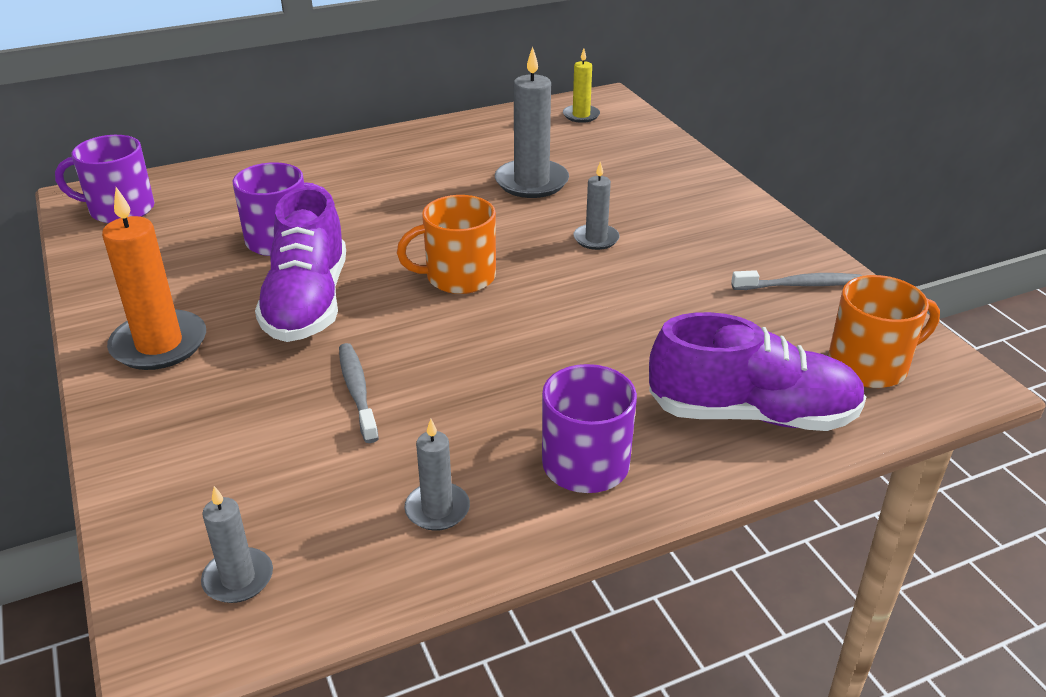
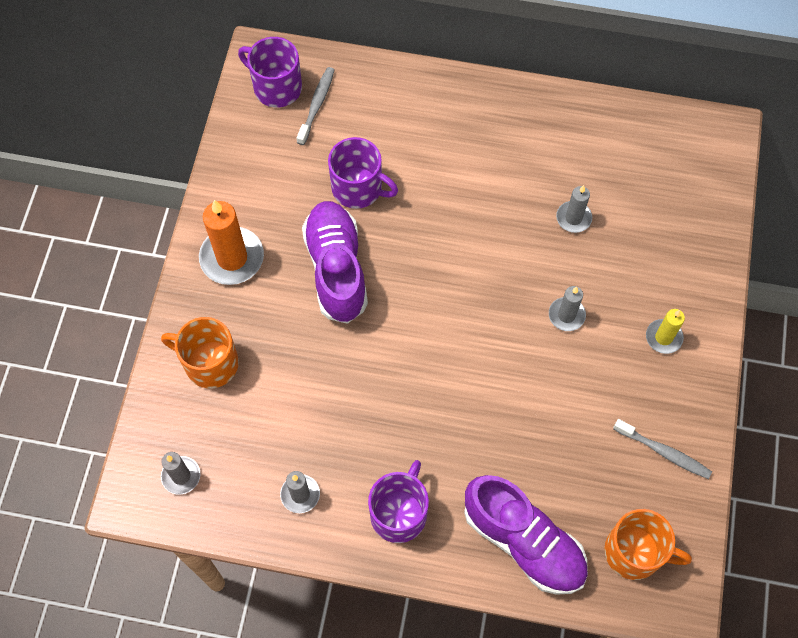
camera: 35 degrees right, 30 degrees up
(307, 303) = (336, 269): purple shoe -> purple shoe turned 135 degrees clockwise
(357, 391) = (316, 373): grey toothbrush -> grey toothbrush (317, 105)
(459, 277) = (445, 300): orange mug -> orange mug (210, 363)
(531, 182) = (573, 218): grey candle -> grey candle, size x0.56
(581, 115) = (683, 146): yellow candle -> yellow candle (663, 337)

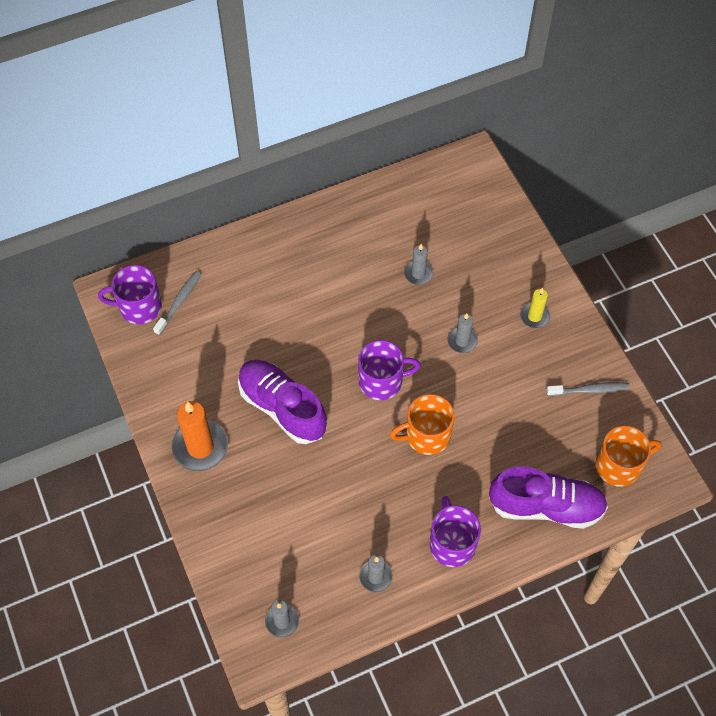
camera: 35 degrees left, 5 degrees down
(210, 363) = (242, 530): orange mug -> orange mug (426, 435)
(317, 105) = (179, 302): grey toothbrush -> grey toothbrush turned 45 degrees clockwise
(358, 188) = (254, 342): purple mug -> purple mug (382, 381)

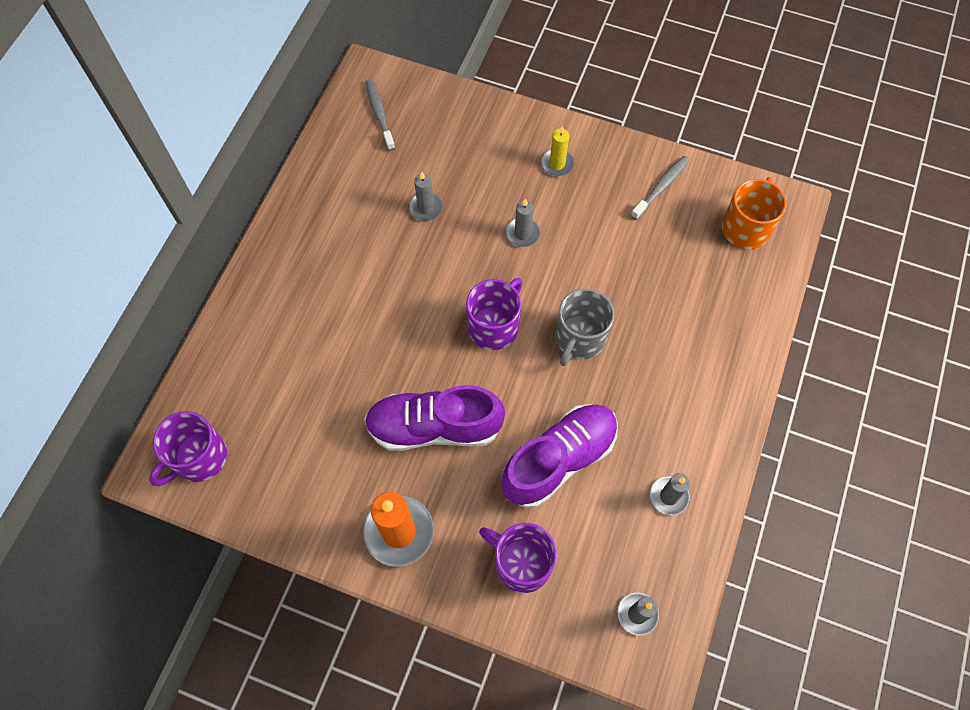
camera: 45 degrees left, 5 degrees up
(179, 302) = (234, 418): grey toothbrush -> grey toothbrush (379, 114)
(426, 435) = (579, 338): orange mug -> grey mug
(452, 543) = (696, 408): purple mug -> purple mug (521, 563)
(546, 506) = (730, 310): purple shoe -> purple shoe (559, 460)

